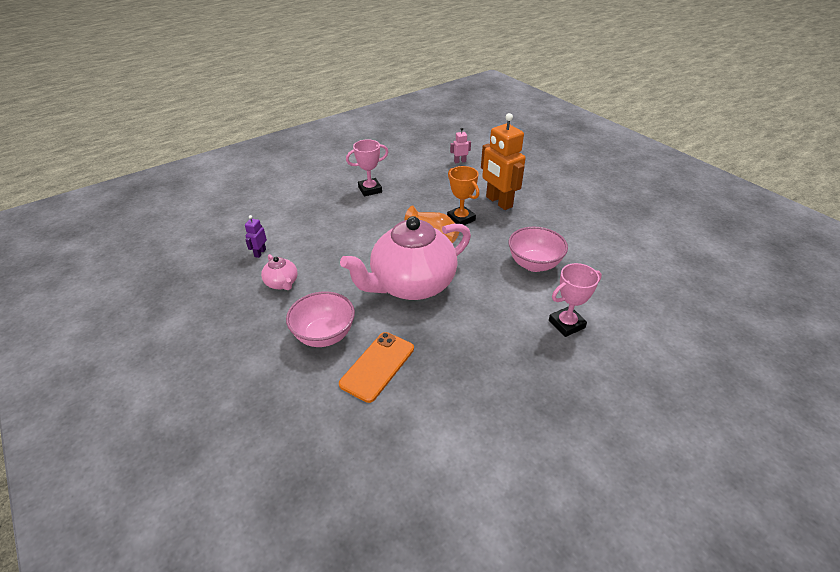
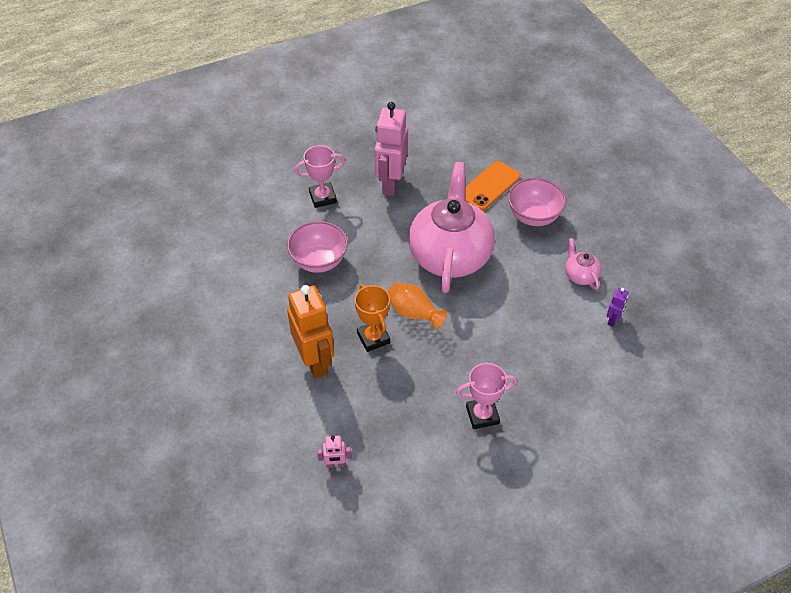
camera: 170 degrees left, 10 degrees up
(411, 285) = (450, 255): pink teapot -> pink teapot turned 60 degrees counterclockwise
(497, 352) = (391, 183): none -> pink robot

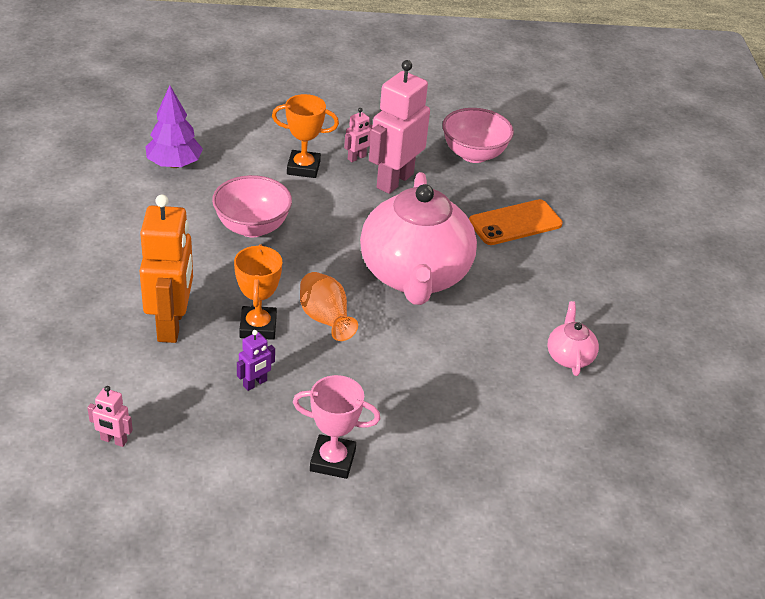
camera: 20 degrees right, 10 degrees down
(230, 231) = (174, 164): none -> purple tree
(322, 197) = (303, 168): pink trophy -> orange trophy
(354, 174) = (357, 158): none -> pink robot
(450, 255) = (415, 276): pink teapot -> pink teapot turned 150 degrees clockwise
(533, 216) = (550, 273): pink bowl -> pink bowl (474, 154)
(613, 320) = (580, 421): purple robot -> purple robot (255, 383)

